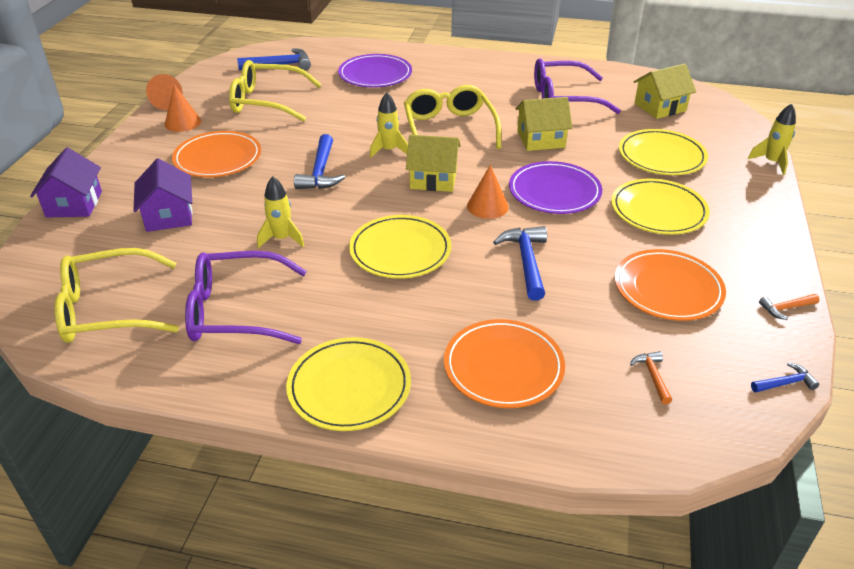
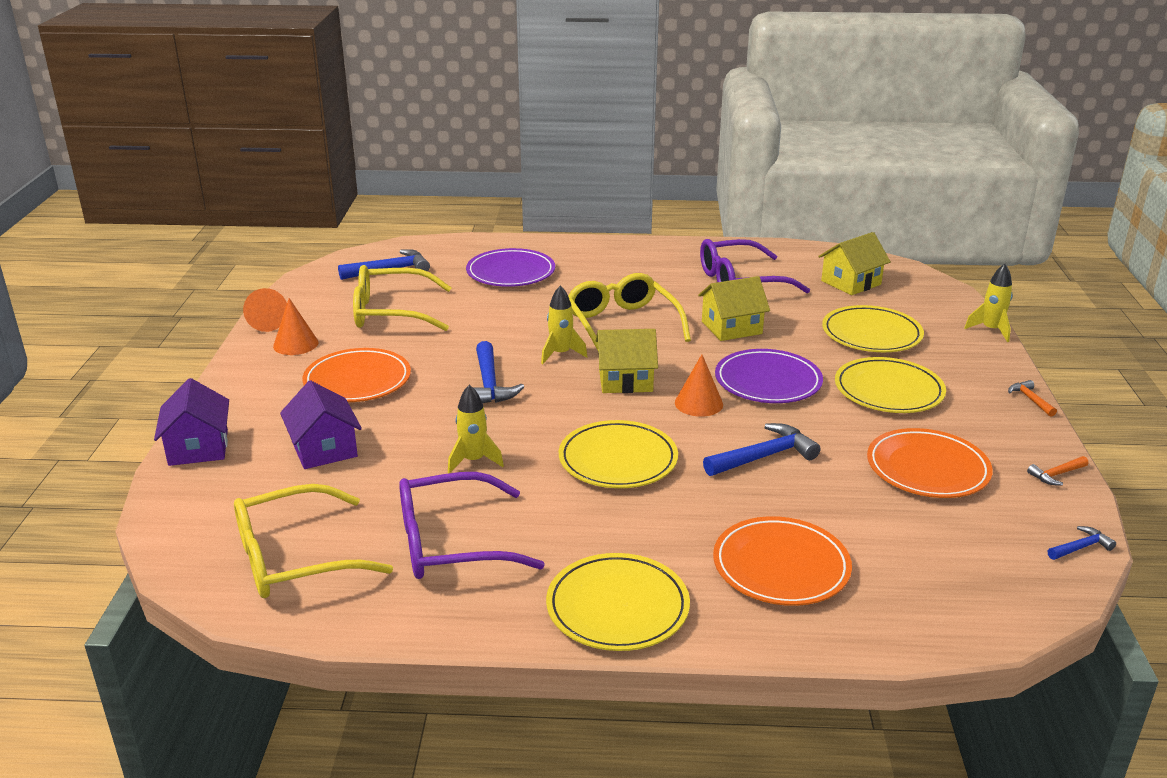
camera: 10 degrees left, 10 degrees down
(526, 261) = (764, 456): blue hammer -> blue hammer turned 75 degrees clockwise
(652, 376) = (943, 556): orange hammer -> orange hammer (1030, 399)

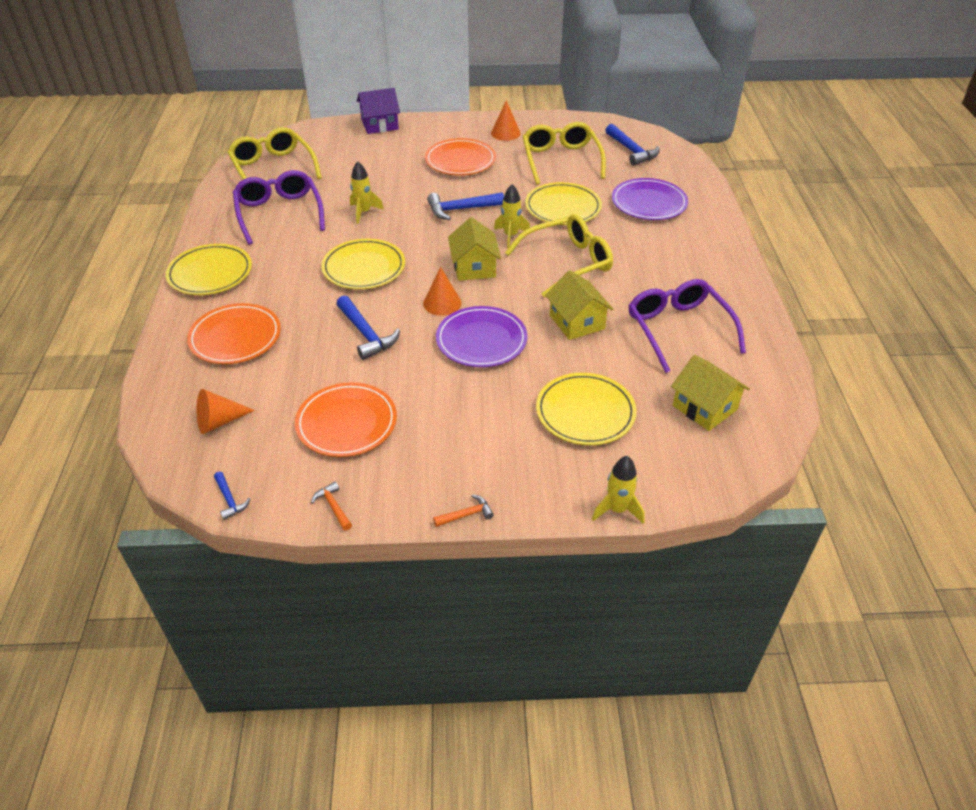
camera: 85 degrees right, 15 degrees up
(267, 322) = (533, 119): orange cone -> orange cone (219, 421)
(324, 449) = (378, 161): purple house -> none
(888, 390) = (474, 413): yellow plate -> yellow plate (563, 207)

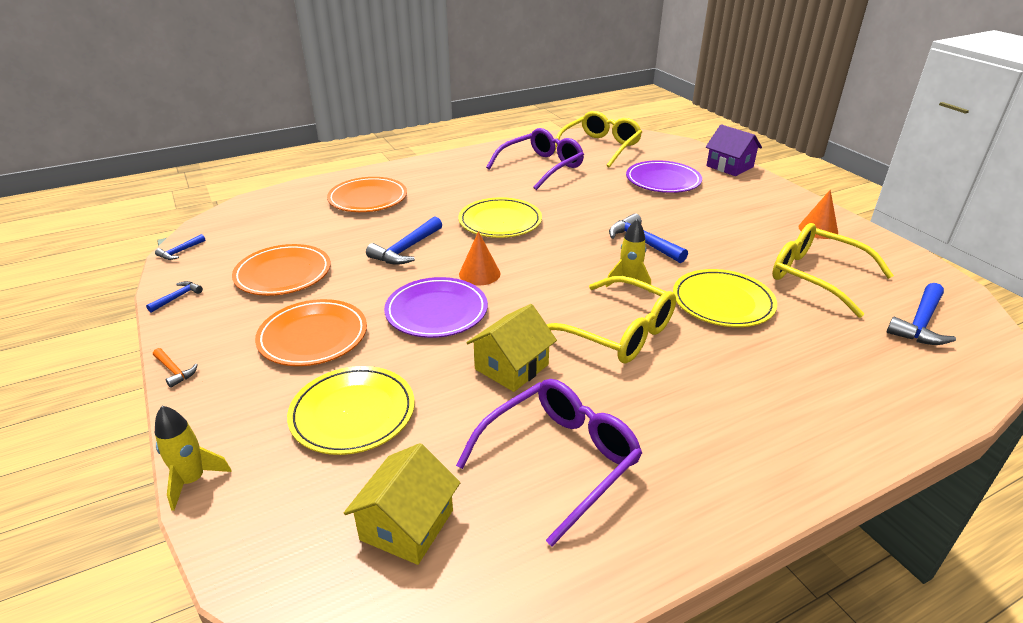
camera: 65 degrees right, 10 degrees down
(210, 273) = (439, 167): yellow plate -> none
(219, 421) = (266, 222): orange cone -> none
(333, 506) = (177, 297): orange hammer -> blue hammer
(363, 212) = (582, 198): yellow rocket -> none
(460, 161) = (727, 219): orange plate -> orange plate (313, 336)
(474, 267) = (552, 275): yellow house -> none
(561, 160) = (817, 277): yellow glasses -> yellow glasses turned 105 degrees counterclockwise
(649, 203) = (818, 367): purple plate -> purple plate (663, 180)

